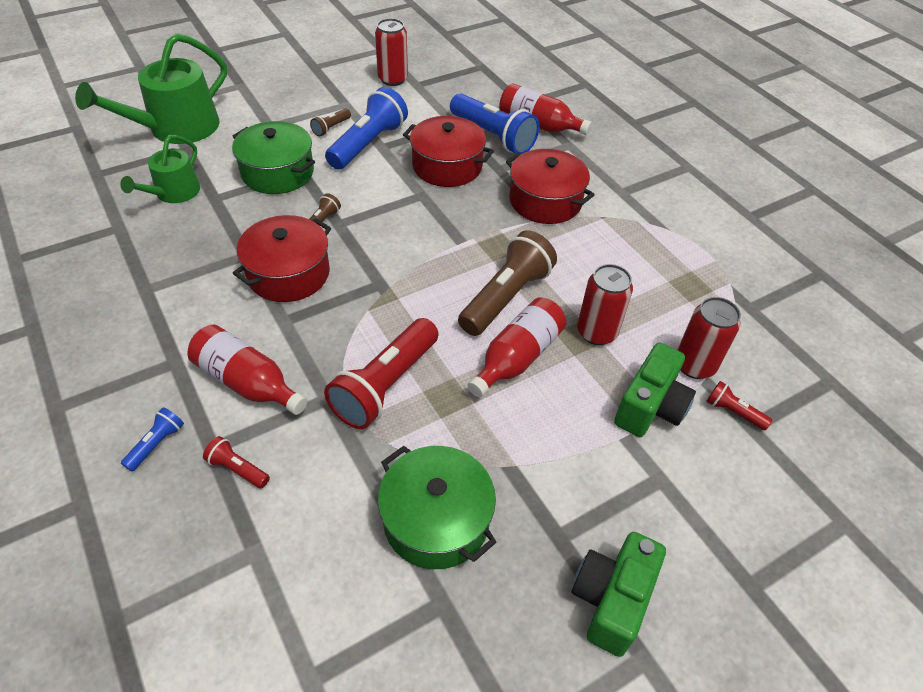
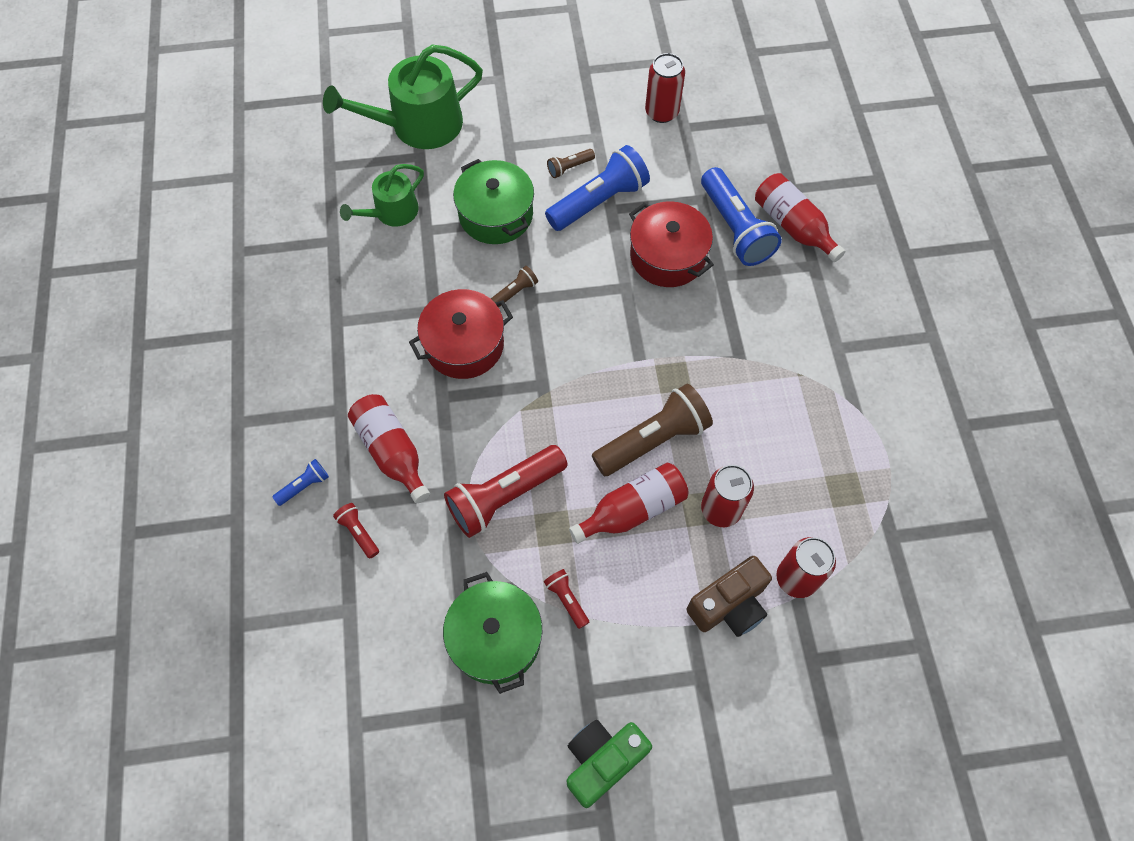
camera: 25 degrees right, 15 degrees up
(545, 201) = (749, 334): red pot -> none
(650, 407) = (729, 605): green camera -> brown camera
(733, 412) = (804, 640): red flashlight -> red flashlight (566, 599)

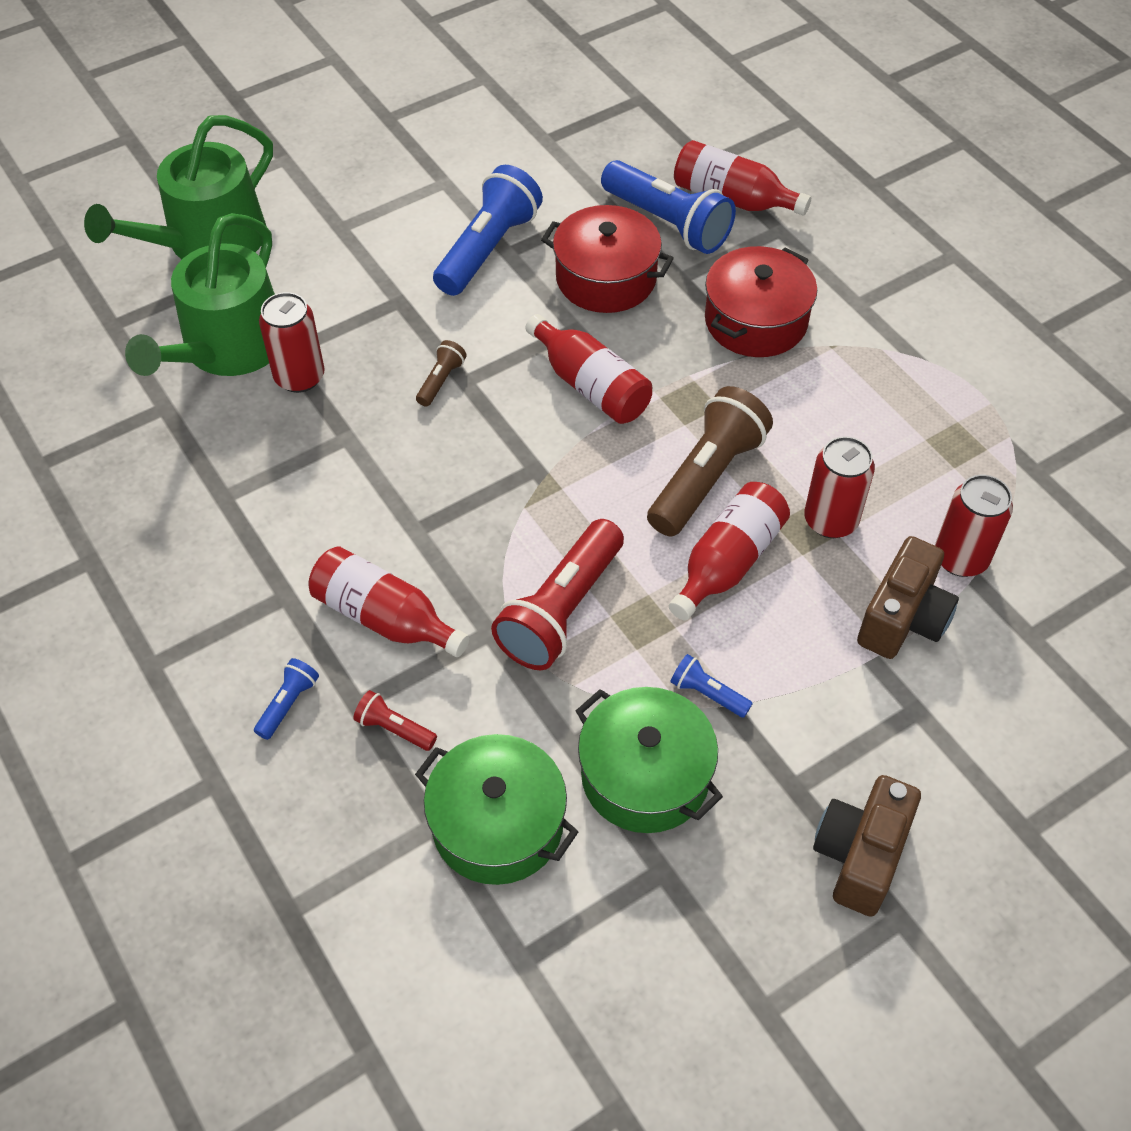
camera: 25 degrees left, 10 degrees down
(392, 212) = (227, 348): green watering can -> green watering can, size x1.70
(464, 345) = (410, 462): red pot -> red pot (756, 321)
(496, 214) = (366, 305): green pot -> green pot (497, 824)
(566, 599) = (707, 694): red flashlight -> blue flashlight
(569, 168) = (430, 225): brown flashlight -> none
(602, 761) = (860, 855): green camera -> brown camera
(612, 336) = (590, 386): none -> red bottle
(661, 112) = (508, 132): red can -> red can (299, 377)

